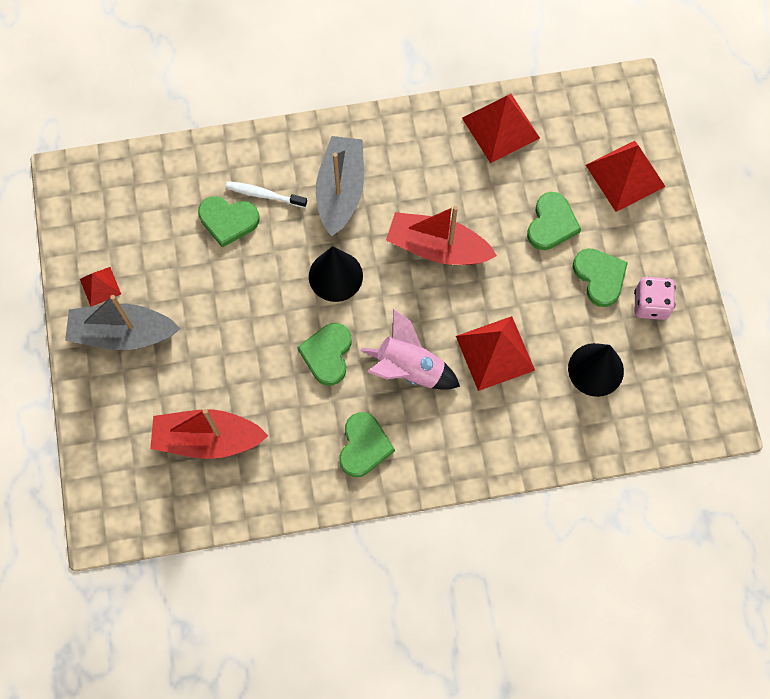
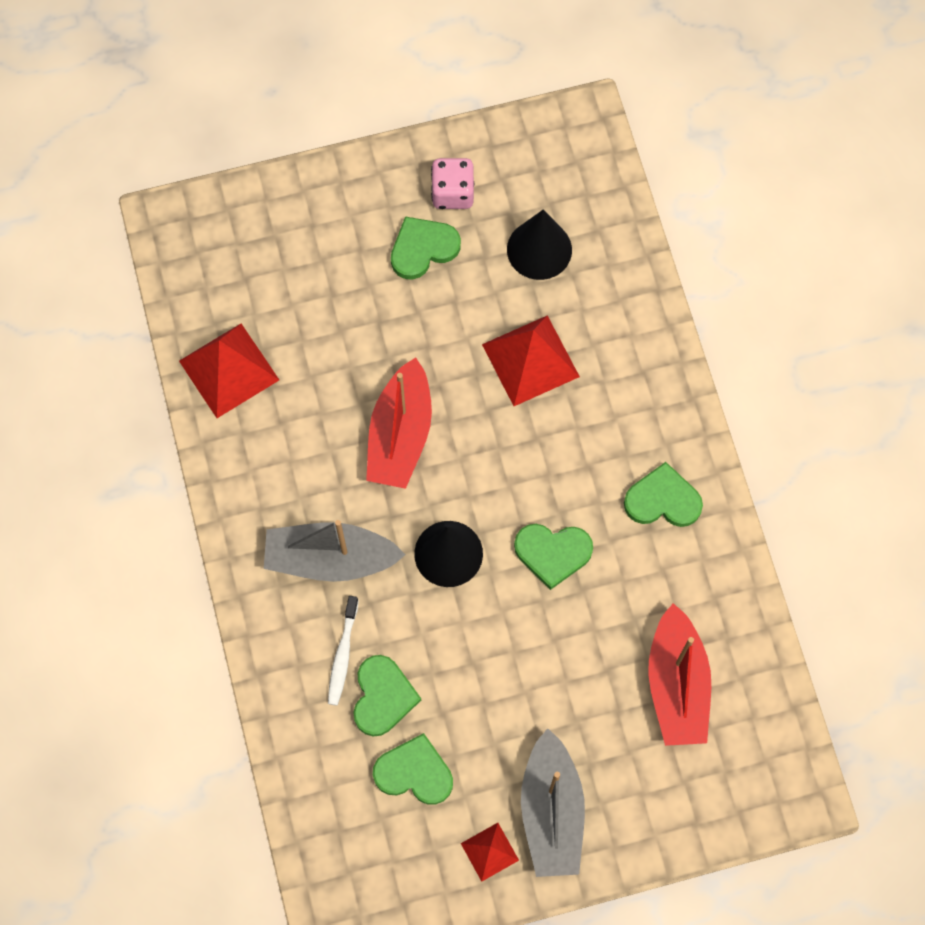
camera: 95 degrees left, 0 degrees up
(409, 369) = (561, 456): pink rocket -> none
(551, 223) = (357, 305): green heart -> green heart (414, 772)
(625, 175) = (286, 224): red pyramid -> none

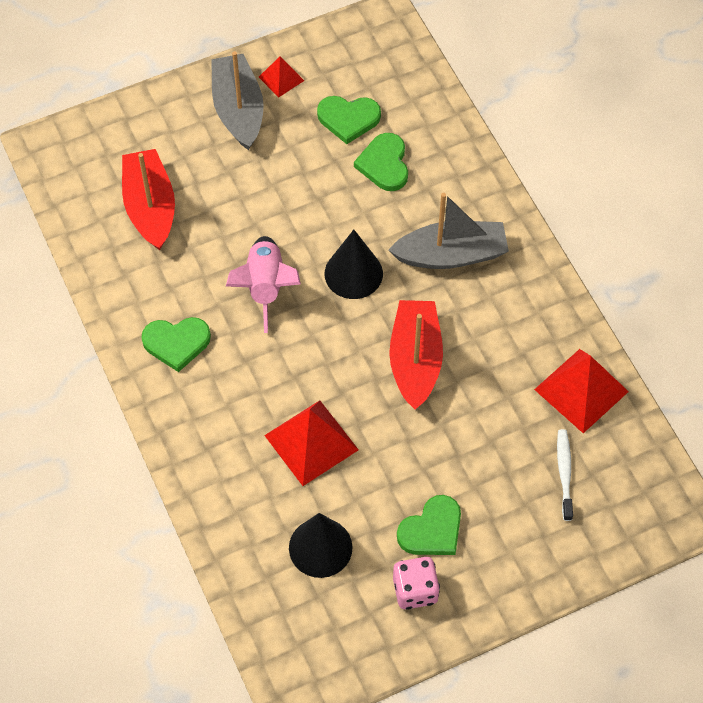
camera: 170 degrees right, 10 degrees down
(342, 655) = (423, 187): white toothbrush -> white toothbrush (564, 473)
(552, 553) = (265, 287): green heart -> pink rocket

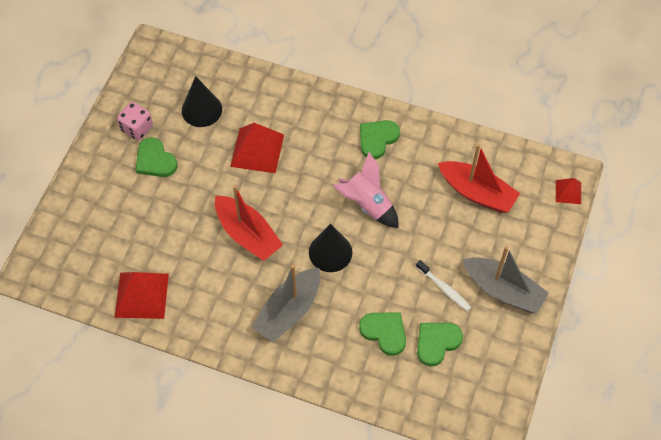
camera: 135 degrees right, 0 degrees up
(281, 78) = (504, 333): red pyramid -> red pyramid (568, 192)
(432, 530) = (155, 160): green heart -> green heart turned 45 degrees counterclockwise
(564, 473) = (112, 243): white toothbrush -> white toothbrush (444, 289)

